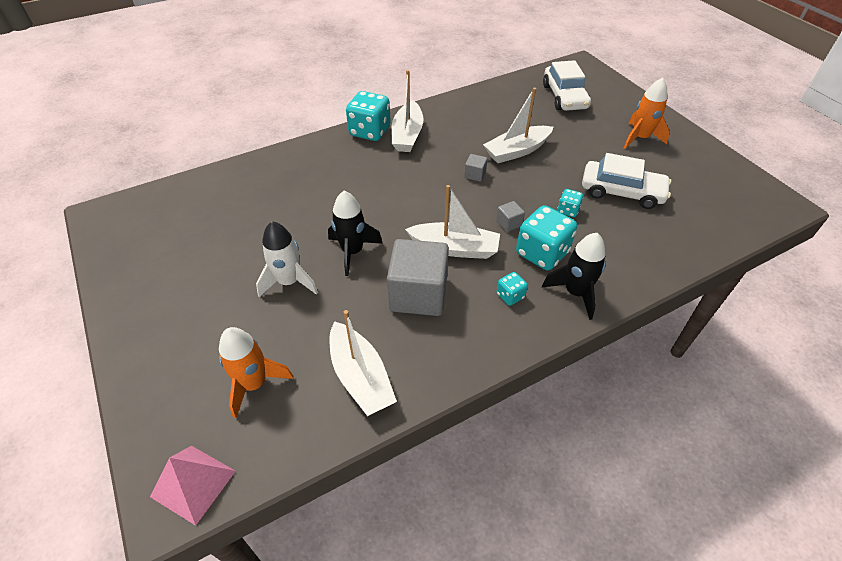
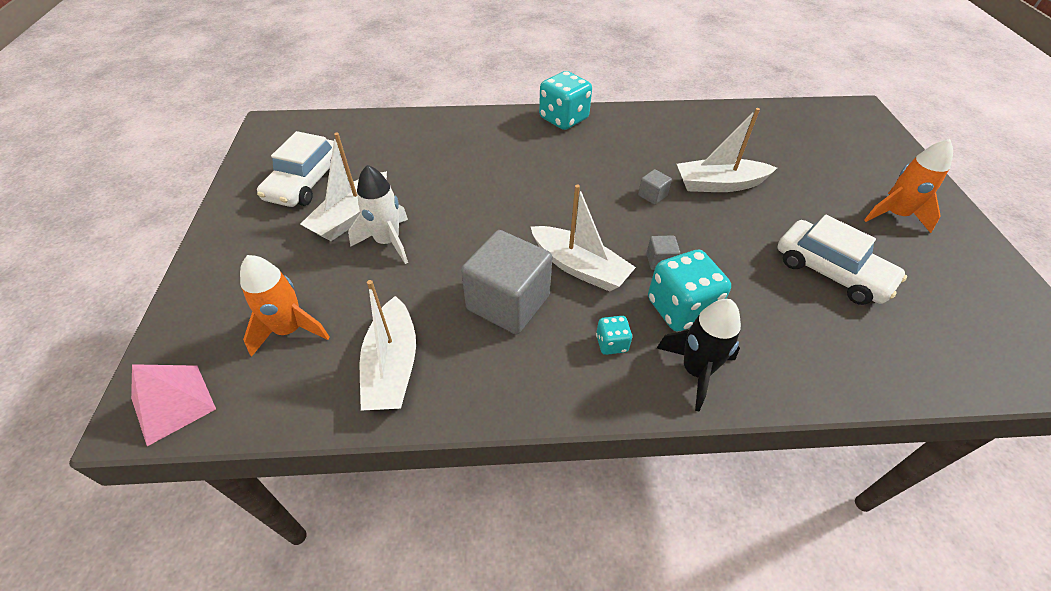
camera: 25 degrees right, 0 degrees up
(352, 252) = (468, 234): black rocket -> none
(407, 135) = (601, 133): white boat -> white boat (351, 216)
(564, 97) = (816, 140): white car -> white car (306, 182)
(568, 210) = (744, 270): turquoise dice -> none

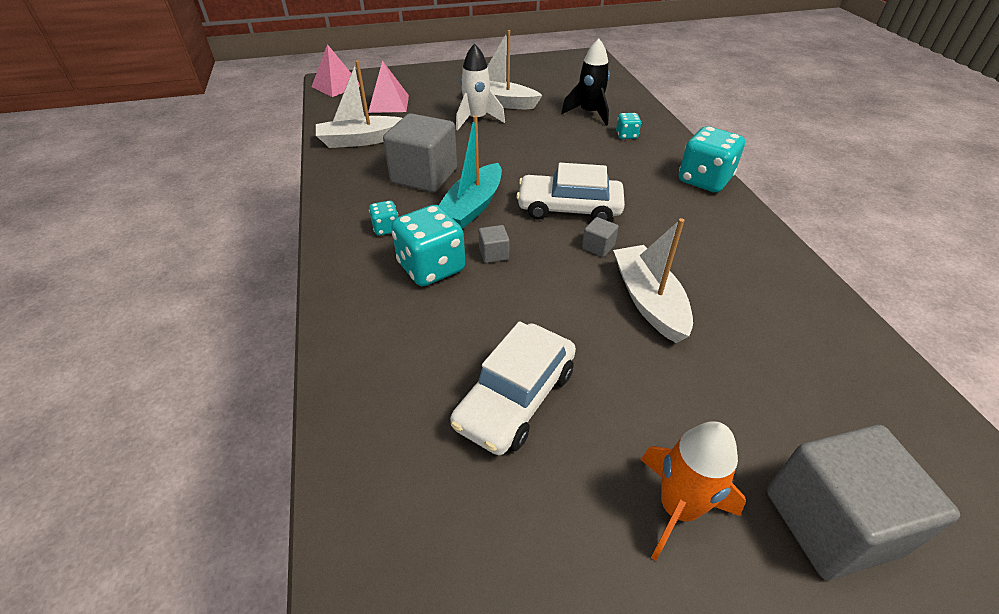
camera: 80 degrees right, 5 degrees down
(290, 330) = (389, 104): orange rocket -> pink pyramid
(306, 182) = (530, 80): white car -> white car (569, 208)
(473, 141) = (626, 135): none -> turquoise dice
(579, 267) = (472, 206): white boat -> turquoise boat
(695, 371) = (358, 276): black rocket -> black rocket (589, 113)
(882, 165) = (830, 522): none -> grey cube

